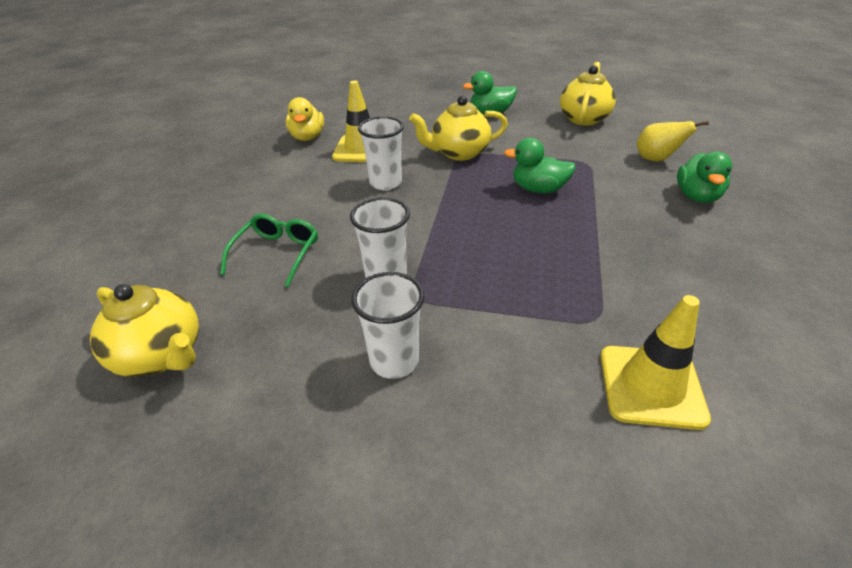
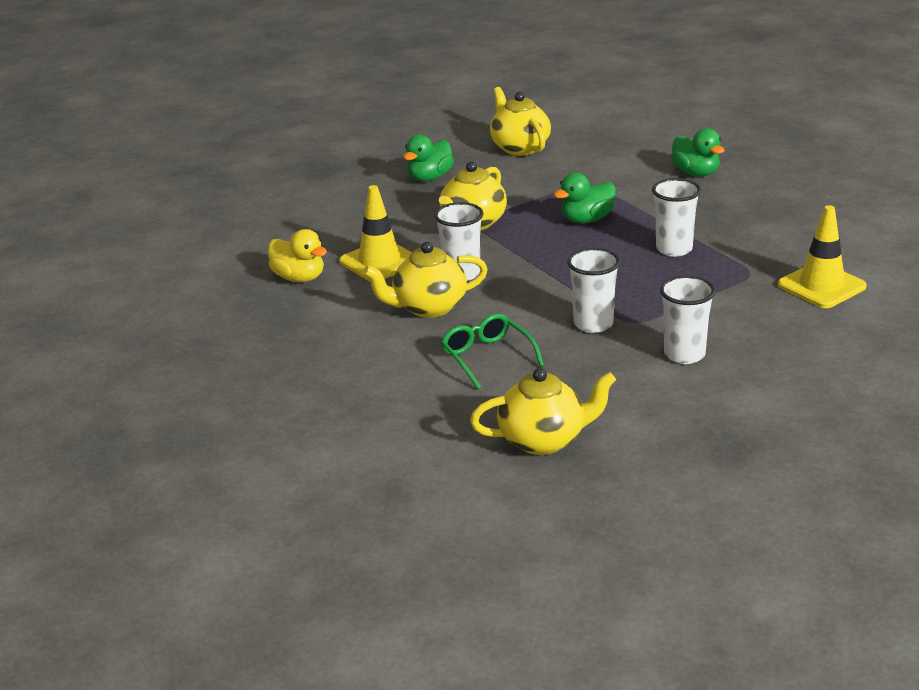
camera: 45 degrees left, 10 degrees down
(323, 194) = (428, 307): none -> yellow teapot
(564, 251) = (674, 249): none -> white cup
(656, 159) = (630, 158): yellow pear -> none

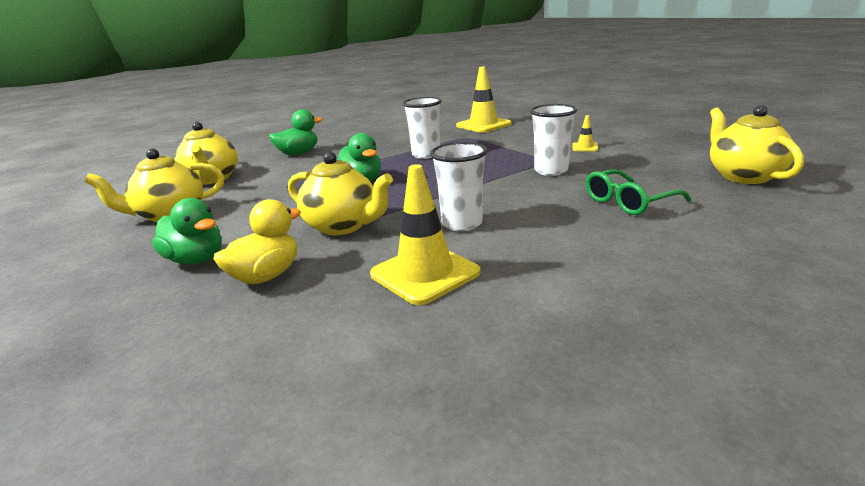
camera: 90 degrees left, 5 degrees down
(299, 278) = (468, 337): yellow duck -> yellow duck (266, 276)
(428, 307) = (540, 234): yellow teapot -> yellow teapot (212, 179)
(684, 354) = (585, 147): white cup -> yellow traffic cone

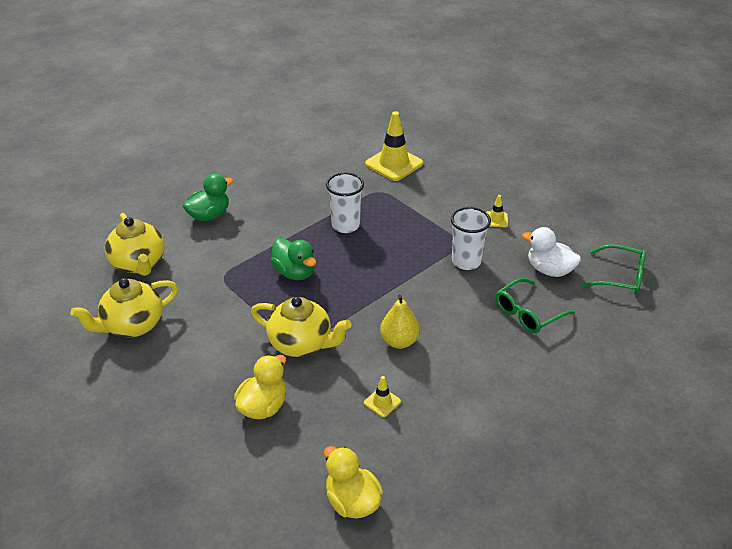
camera: 10 degrees left, 15 degrees up
(196, 260) = (195, 388): green duck -> none
(338, 385) = (352, 502): none -> yellow duck
(425, 273) = (382, 402): yellow traffic cone -> yellow traffic cone, size x0.47
(462, 223) = (399, 341): white cup -> yellow pear
(650, 173) = (549, 270): none -> white duck
(743, 176) = (621, 277): yellow teapot -> green glasses

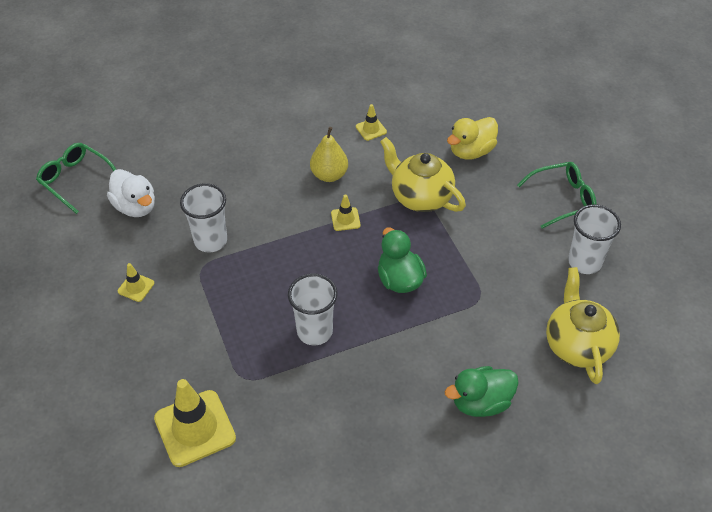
camera: 160 degrees left, 10 degrees up
(132, 325) = (584, 262): yellow teapot -> white cup
(352, 502) = (424, 73): yellow duck -> none
(363, 306) = (345, 219): none -> yellow traffic cone
(527, 313) = (195, 169): green glasses -> green glasses (563, 199)

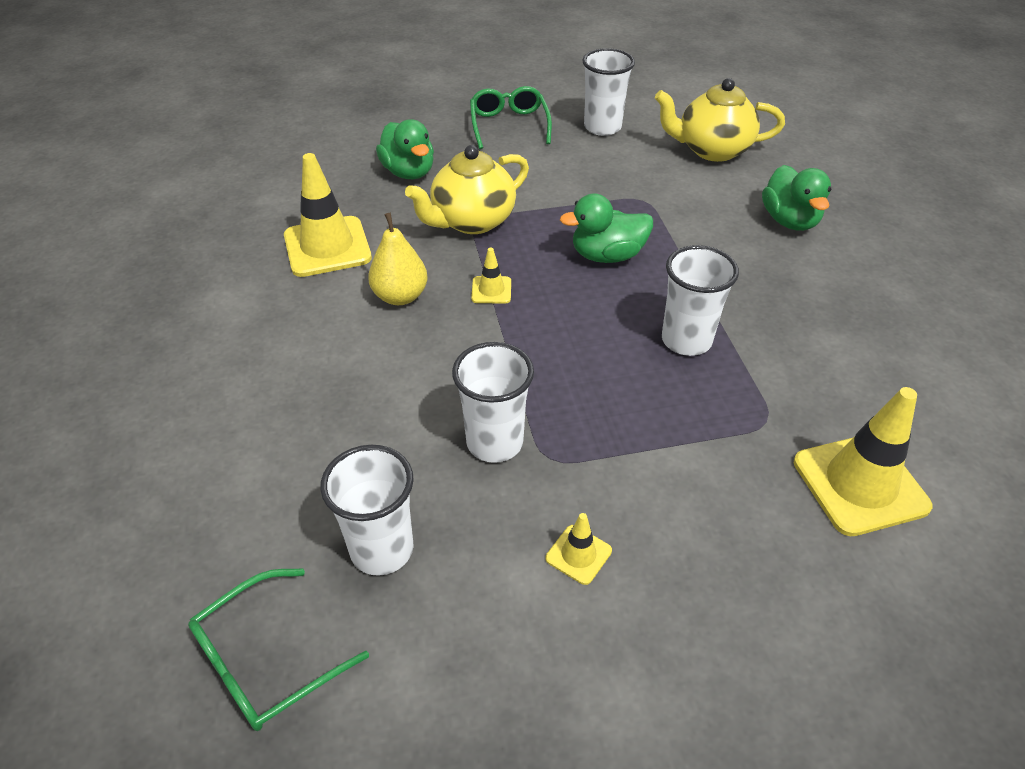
camera: 80 degrees left, 5 degrees down
(135, 207) = (382, 549): white duck -> white cup
(371, 129) = (327, 247): yellow traffic cone -> yellow traffic cone, size x2.12
(471, 151) = (409, 172): yellow duck -> green duck

